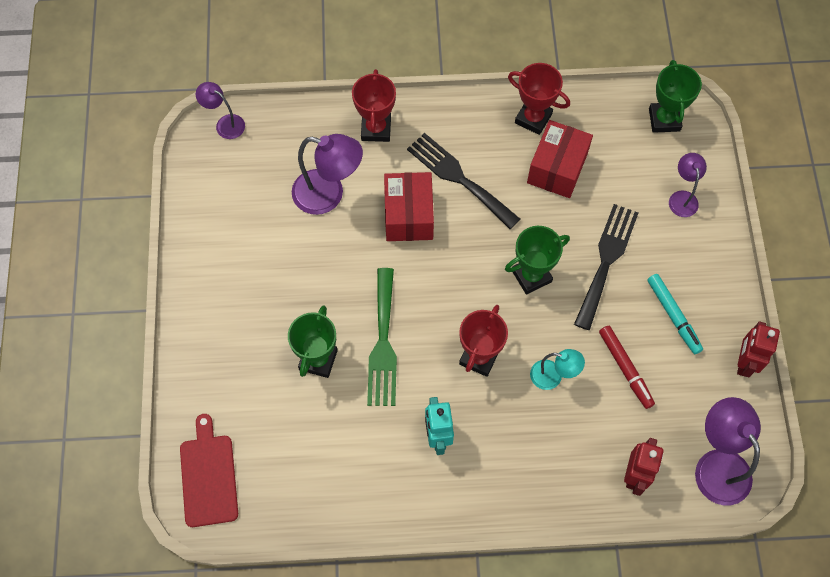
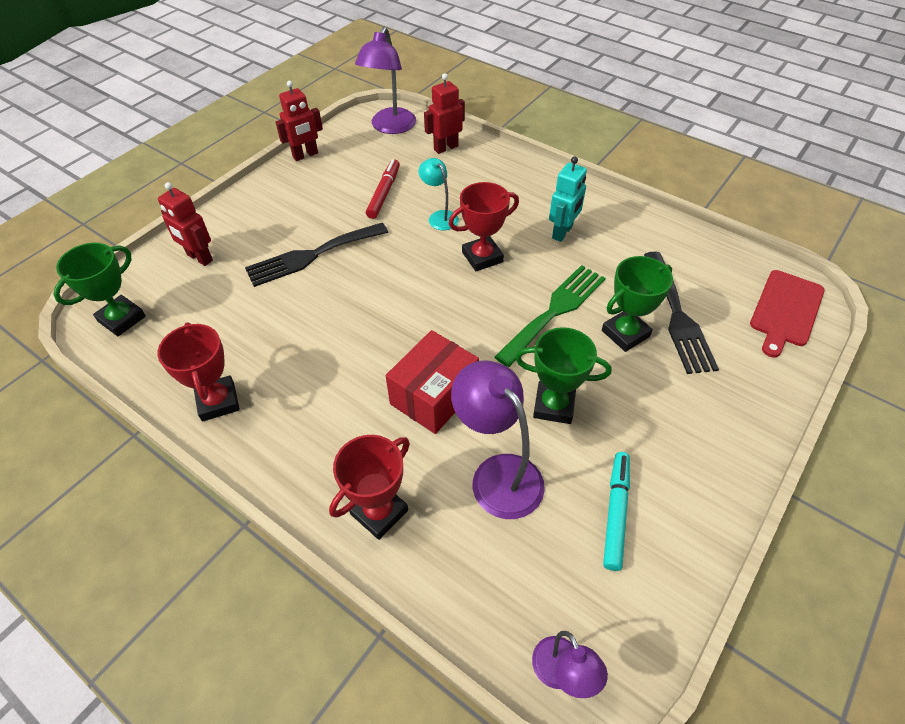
camera: 140 degrees left, 15 degrees down
(459, 178) = (351, 396): black fork -> black fork (677, 316)
(531, 276) = (380, 281): green trophy -> green trophy (554, 405)
(557, 168) = (258, 343): red box -> none
(673, 315) = (313, 200): turquoise marker -> turquoise marker (615, 513)
(682, 198) = (199, 258): purple lamp -> red robot

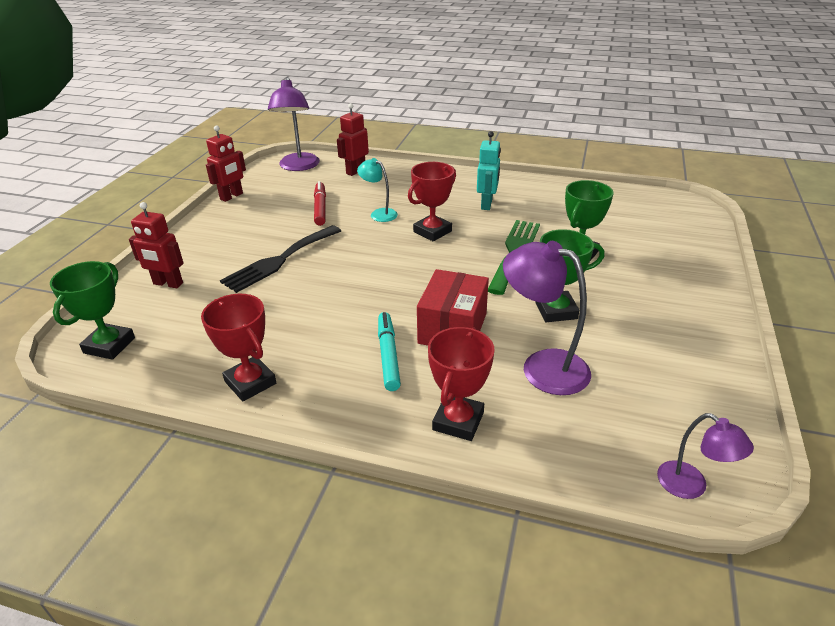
camera: 20 degrees left, 15 degrees down
(615, 513) = (653, 366): turquoise marker -> turquoise marker (388, 355)
(677, 316) = (609, 235): black fork -> none
(786, 310) = (681, 216): red cutting board -> none

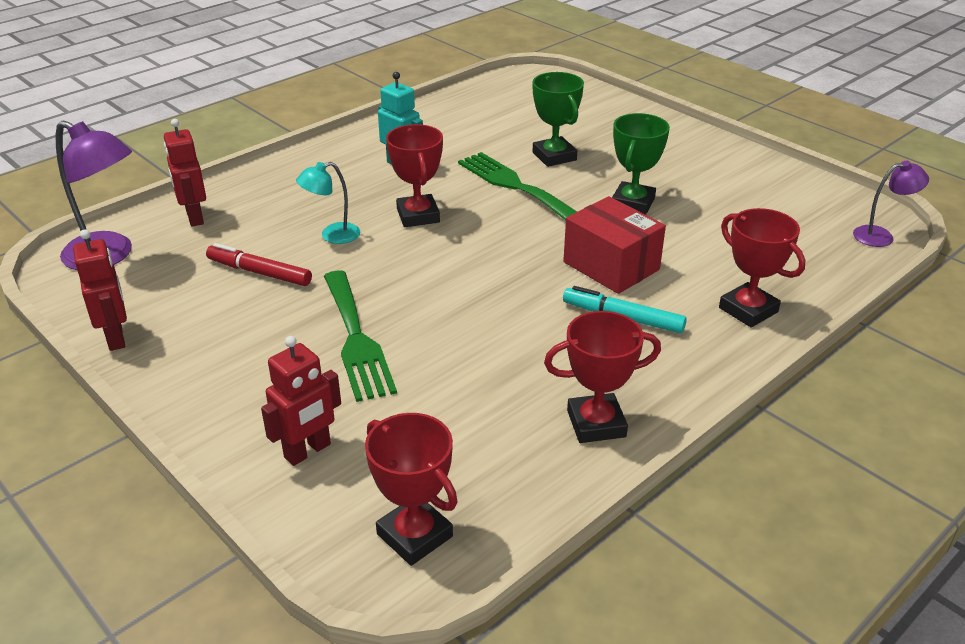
camera: 60 degrees left, 0 degrees up
(109, 345) = (414, 535): green trophy -> red trophy
(280, 260) = (356, 339): black fork -> green fork
(542, 366) = (706, 241): purple lamp -> none

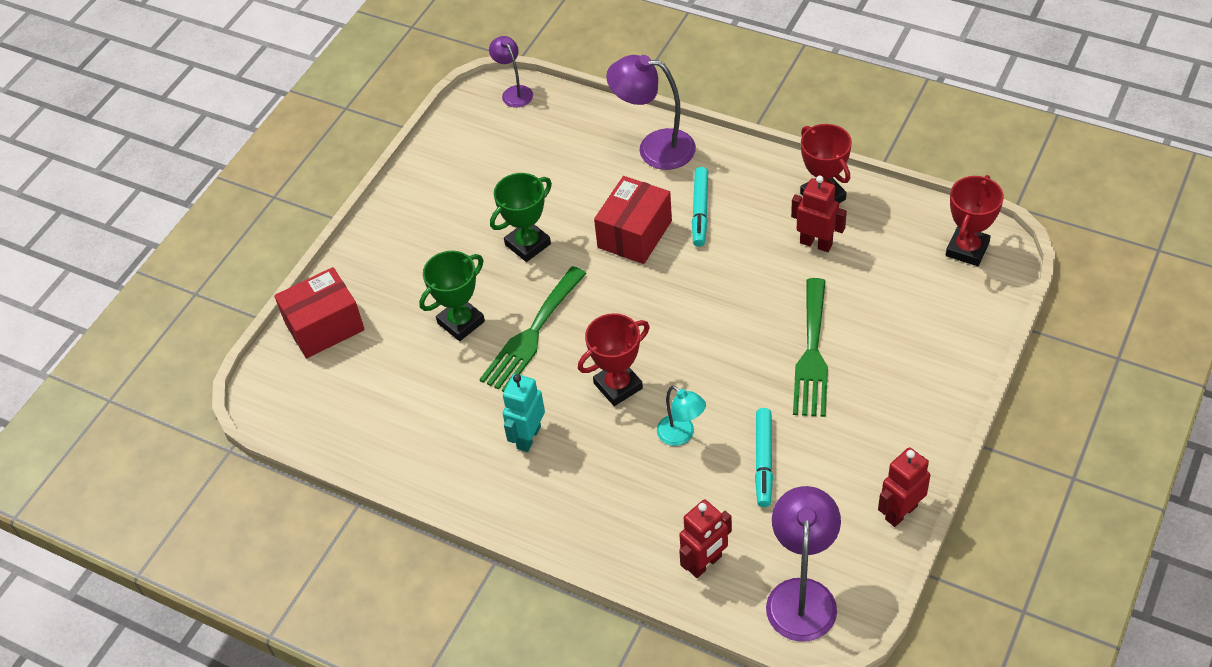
camera: 105 degrees left, 15 degrees up
(259, 273) = (764, 461): red marker -> turquoise marker
(308, 451) = (937, 329): red robot -> red robot (816, 243)
(356, 339) = (812, 354): green fork -> green fork turned 135 degrees clockwise
(592, 102) = (324, 326): none -> red box
(633, 203) = (528, 244): green trophy -> green trophy turned 45 degrees counterclockwise
(748, 310) = (654, 148): red trophy -> purple lamp

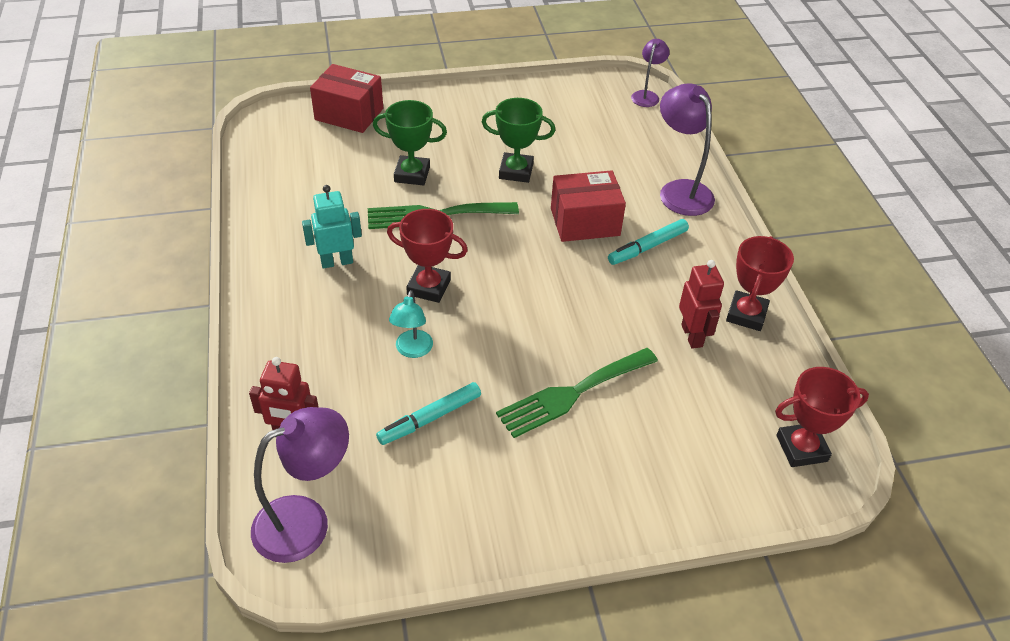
camera: 45 degrees right, 5 degrees down
(900, 512) = (453, 552): red robot -> none

